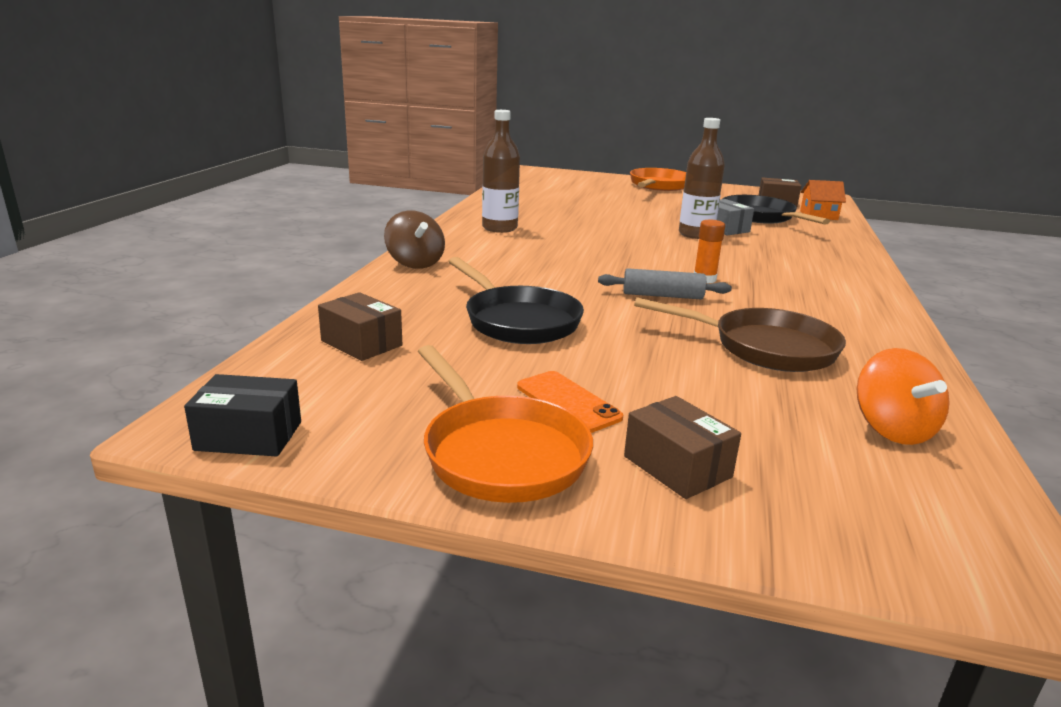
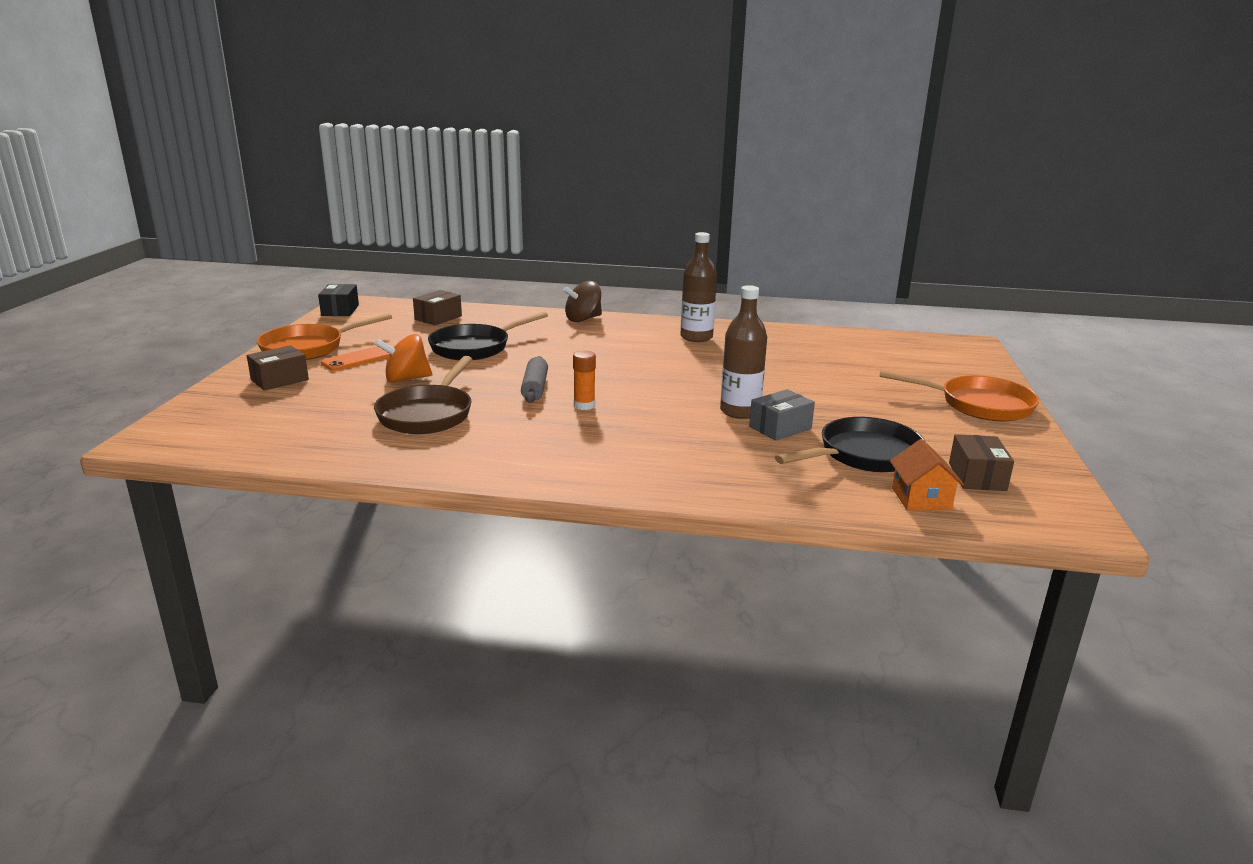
camera: 85 degrees right, 0 degrees up
(892, 429) = (295, 437): orange spinning top -> orange spinning top (406, 379)

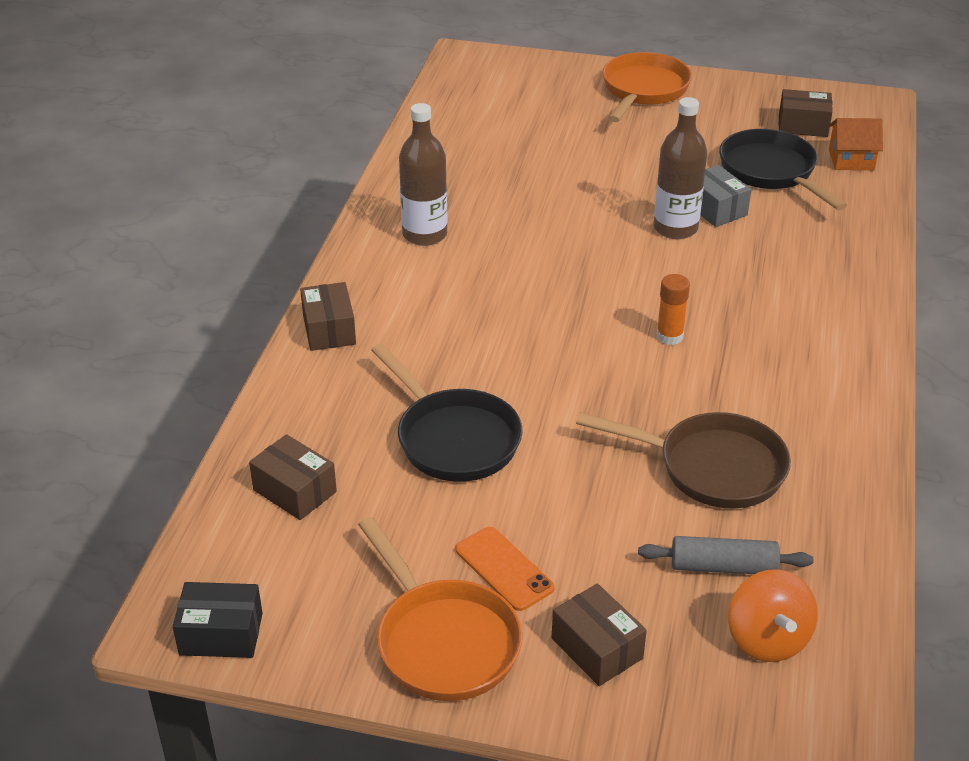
camera: 85 degrees left, 15 degrees up
(406, 379) = (588, 501): orange spinning top -> orange spinning top (767, 639)
(535, 388) = (615, 376): grey rolling pin -> grey rolling pin (723, 566)
(583, 319) = (329, 330): brown spinning top -> brown box

